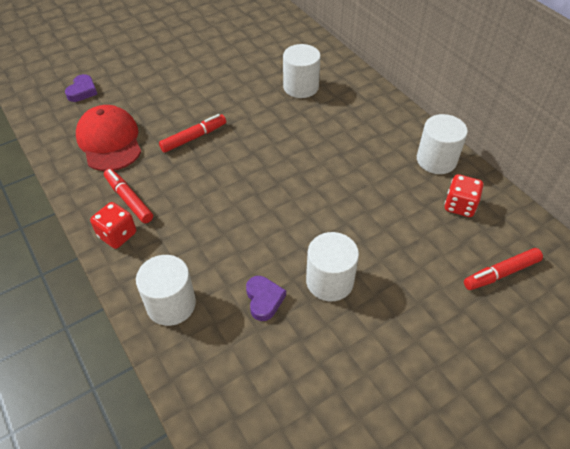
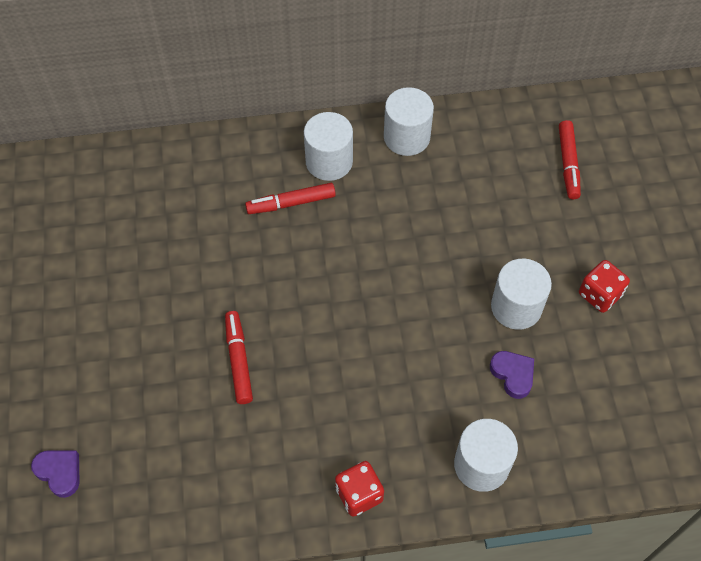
camera: 65 degrees left, 10 degrees up
(109, 141) = (189, 462): red cap -> none
(129, 199) = (308, 466): red marker -> red marker (291, 203)
(264, 299) = (513, 374): purple heart -> purple heart turned 45 degrees clockwise
(300, 87) = (214, 208): white cylinder -> white cylinder (329, 161)
(459, 205) = (476, 151): red dice -> red dice (599, 294)

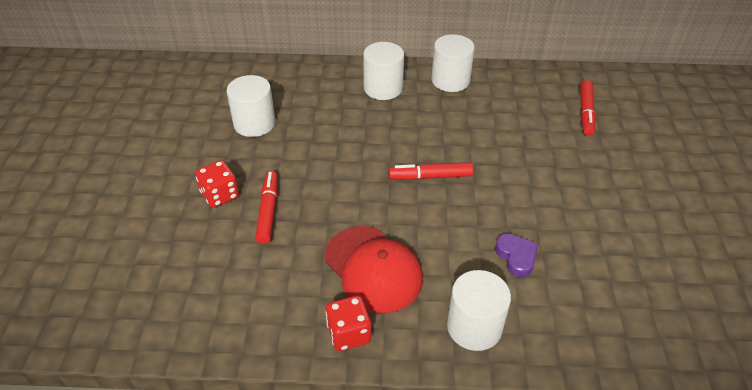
camera: 10 degrees right, 15 degrees down
(59, 472) = (81, 273): purple heart -> none
(291, 203) = (345, 110): red marker -> red marker (430, 176)
(368, 415) = (373, 269): none -> red cap
(516, 307) = (527, 205): white cylinder -> white cylinder (254, 123)
(599, 294) = (606, 206): red dice -> red dice (220, 195)

